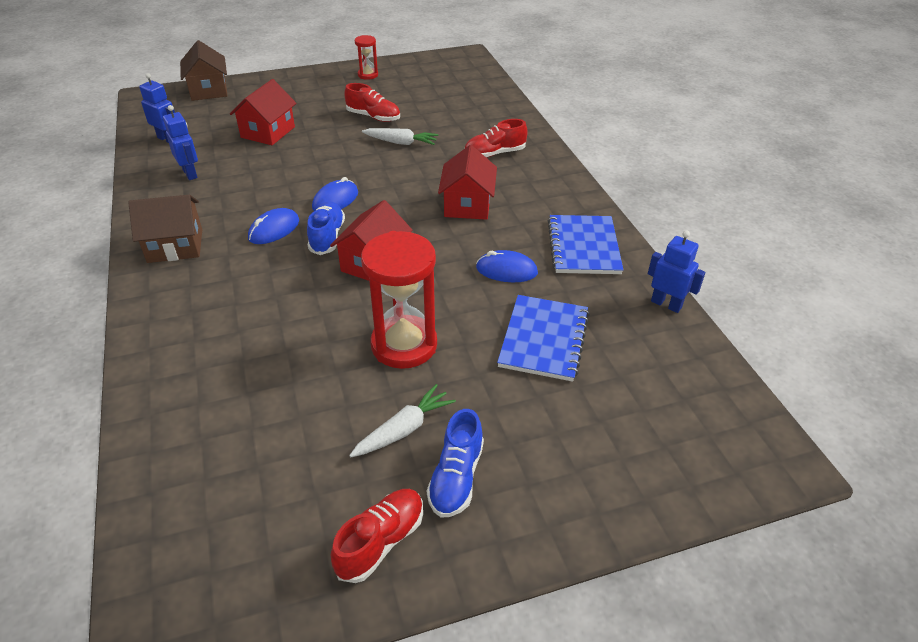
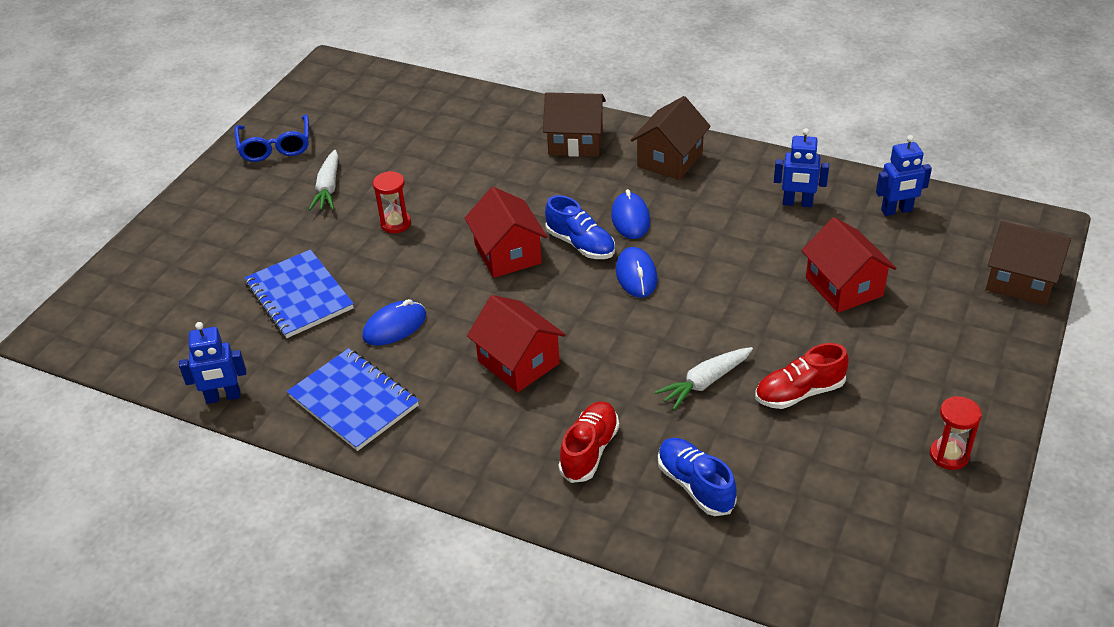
camera: 135 degrees right, 0 degrees up
(186, 308) = (575, 142): none -> brown house
(381, 542) = (275, 146): red shoe -> blue glasses
(404, 345) = (395, 224): red hourglass -> red hourglass, size x0.50
(456, 477) = (267, 191): blue shoe -> blue shoe (695, 485)

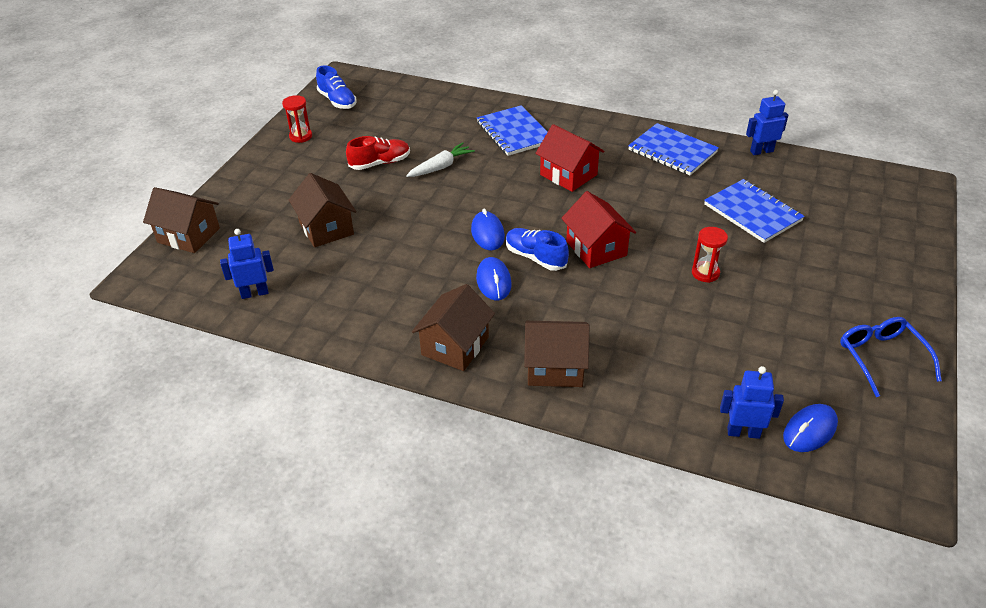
camera: 175 degrees right, 0 degrees up
(328, 188) = (790, 308): white carrot -> none
(395, 326) = (666, 194): blue mouse -> blue mouse (809, 430)
(589, 450) = (514, 132): red shoe -> blue notebook
(695, 485) = (452, 120): blue shoe -> blue shoe (337, 101)
(797, 203) = (341, 299): blue robot -> blue robot (743, 432)
(844, 287) = (326, 228): red house -> brown house

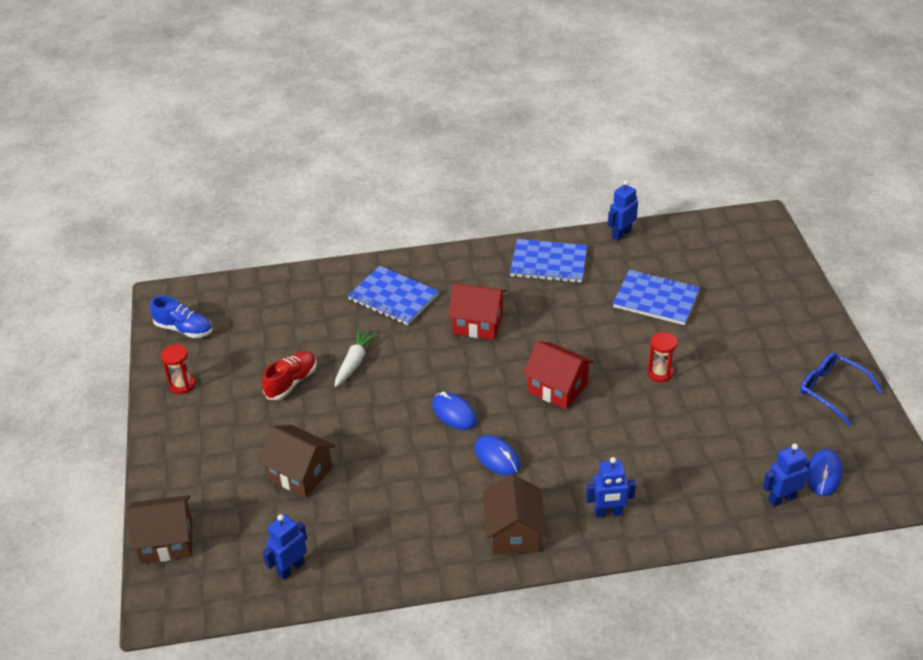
camera: 30 degrees left, 0 degrees up
(535, 257) = (514, 419): blue shoe -> none
(555, 367) = (608, 513): brown house -> blue robot

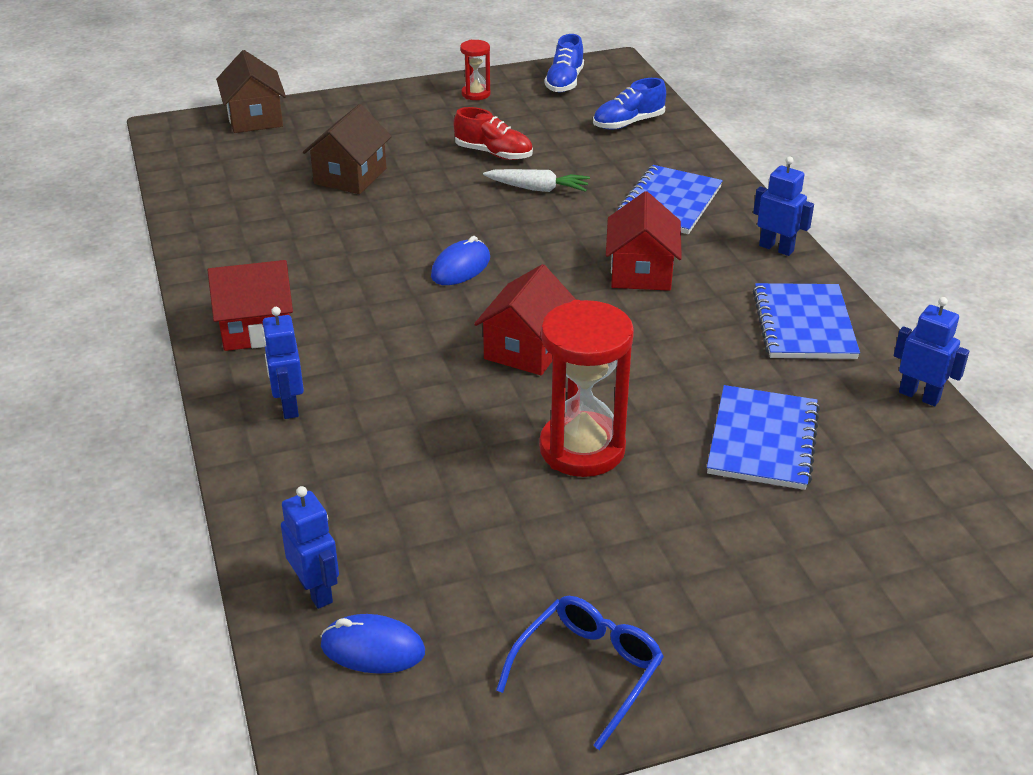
camera: 80 degrees right, 5 degrees down
(269, 302) = (628, 123): none -> blue shoe
(291, 568) = (213, 187): blue robot -> blue robot (776, 248)
(497, 458) = (385, 307): blue mouse -> none
(514, 532) = (257, 329): brown house -> red house
(660, 373) = (582, 449): red hourglass -> red hourglass, size x2.00

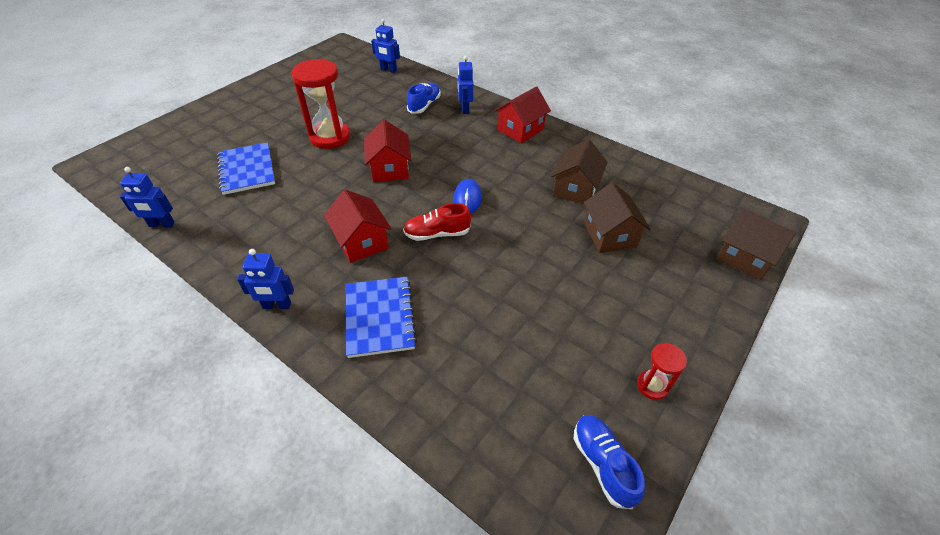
camera: 145 degrees right, 10 degrees up
(288, 406) = (465, 109): blue robot -> blue robot turned 135 degrees counterclockwise
(312, 227) = (575, 188): none -> brown house
(372, 649) = (357, 65): blue mouse -> none
(493, 153) = (550, 307): red shoe -> red shoe (437, 234)
(537, 189) = (484, 284): white carrot -> none
(588, 671) = (285, 81): blue glasses -> none
(628, 123) = (484, 417): blue shoe -> blue shoe (424, 105)
(804, 324) = (240, 245): blue notebook -> none

